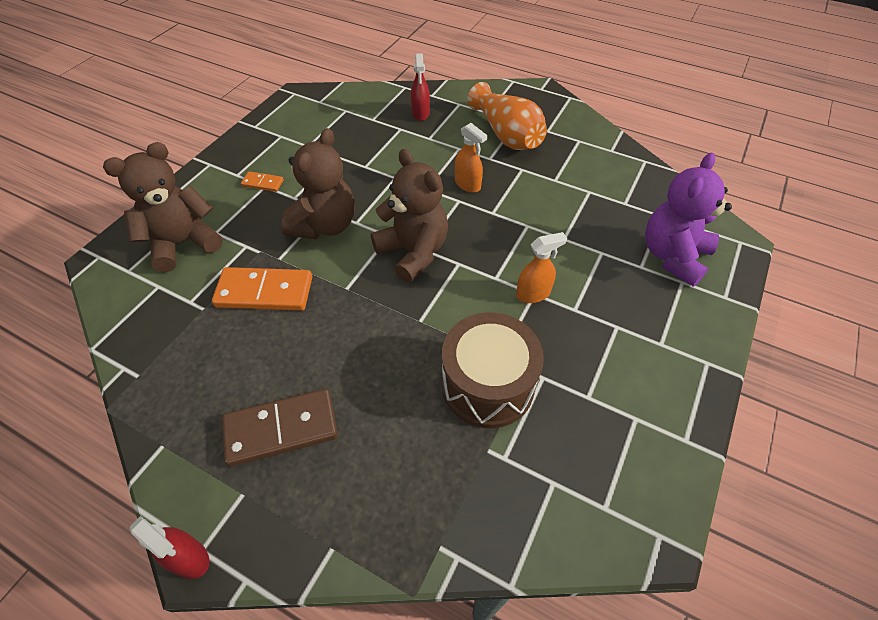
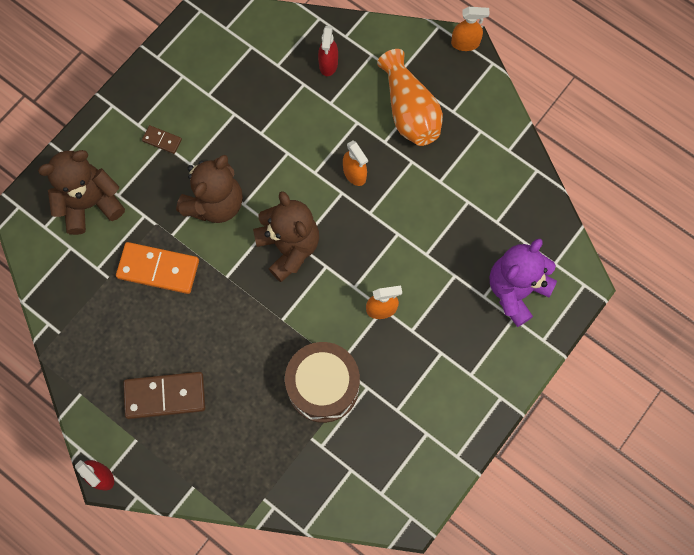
camera: 10 degrees right, 20 degrees up
(262, 183) = (162, 140): orange domino -> brown domino
(541, 88) = (465, 43): none -> orange spray bottle

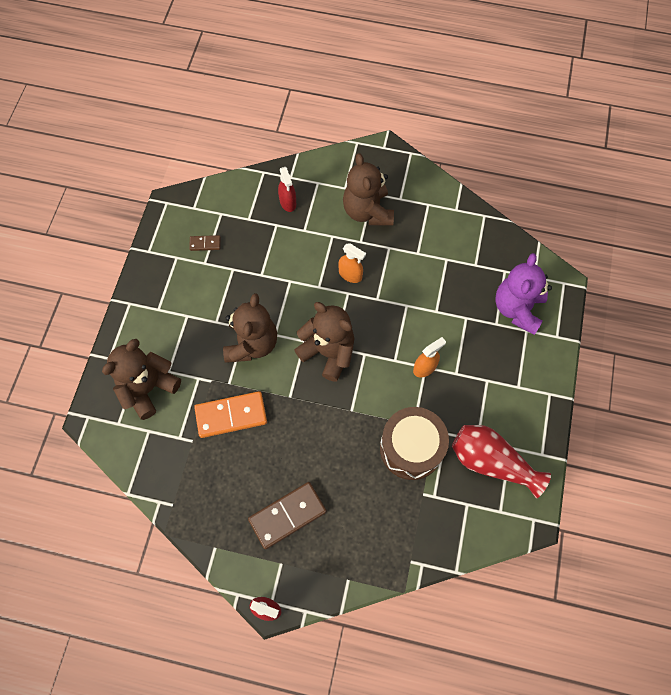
camera: 25 degrees left, 5 degrees down
(162, 140) = (184, 313): brown domino -> brown domino (205, 244)
(399, 439) = (491, 462): none -> red vase
(409, 111) = (367, 211): orange vase -> brown teddy bear
(465, 43) = (383, 147): orange spray bottle -> none

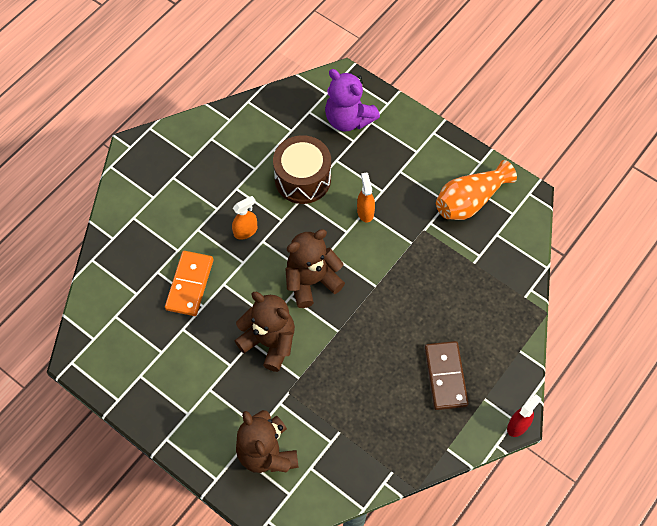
camera: 65 degrees left, 5 degrees down
(205, 244) = (141, 343): brown domino -> none
(231, 415) = (331, 388): orange domino -> orange domino (190, 284)
(288, 202) = (139, 252): red spray bottle -> none
(367, 211) = (189, 189): brown teddy bear -> none
(411, 448) = (431, 254): brown drum -> brown drum (302, 179)
(491, 462) = (470, 200): red vase -> orange vase

